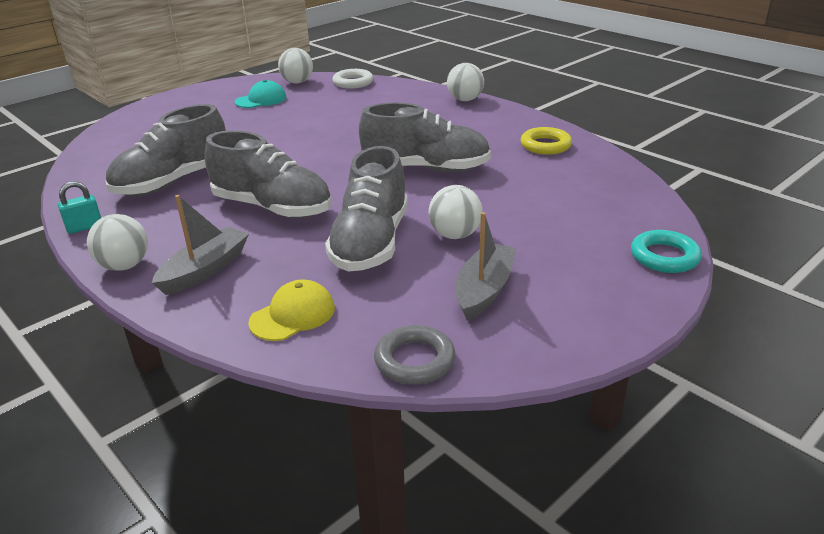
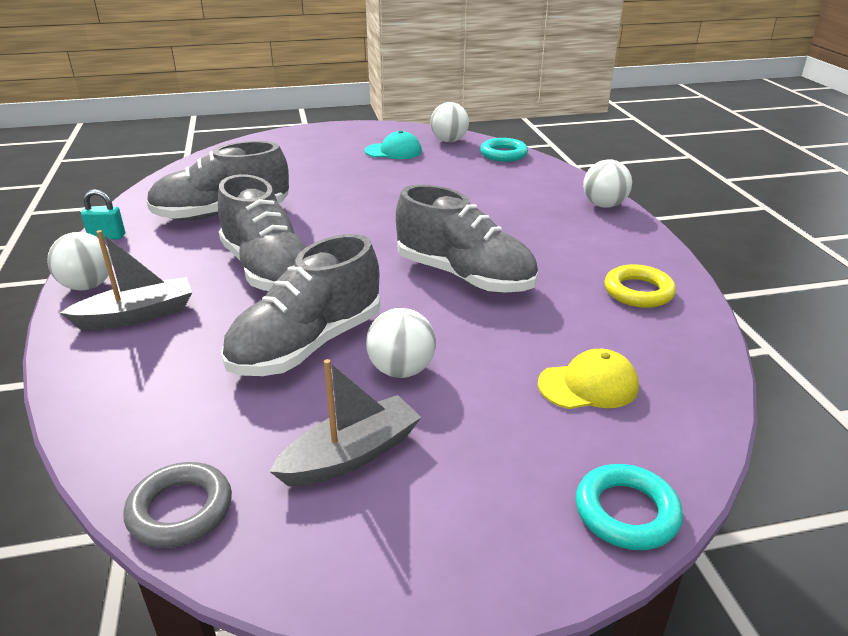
camera: 30 degrees right, 0 degrees up
(293, 315) = (144, 398): yellow cap -> yellow cap (588, 385)
(353, 82) = (503, 154): white ring -> turquoise ring

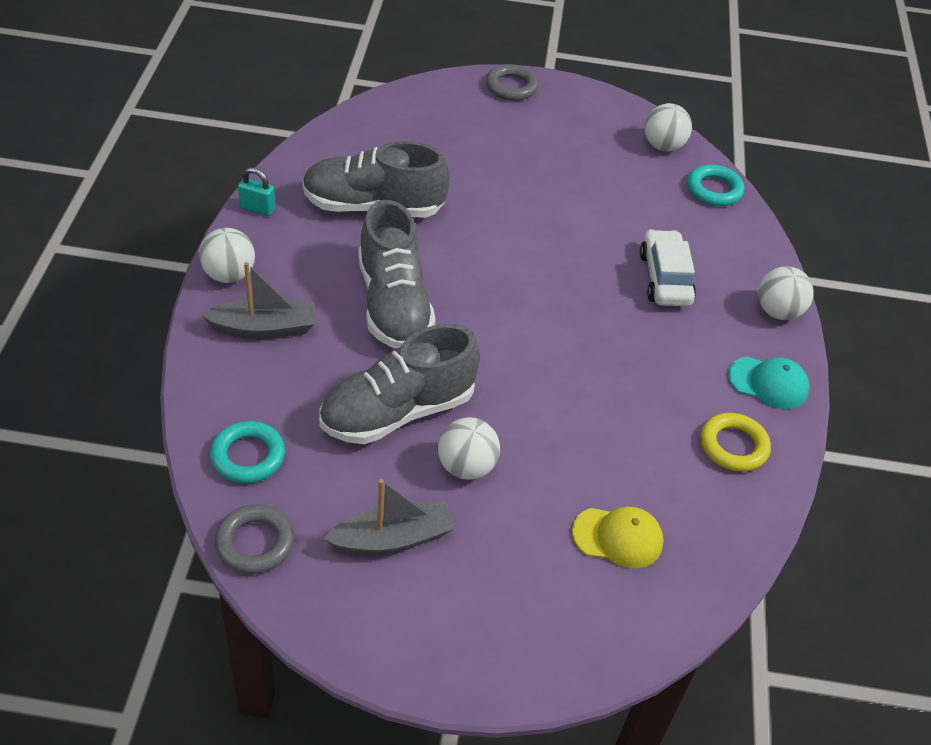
camera: 15 degrees right, 15 degrees up
(311, 133) = (511, 87): none -> grey ring
(393, 151) = (590, 148): turquoise cap -> turquoise cap (768, 383)
(464, 276) = (574, 371): grey shoe -> none
(501, 205) = (664, 278): none -> white car
(626, 512) = (576, 662): turquoise ring -> turquoise ring (248, 456)

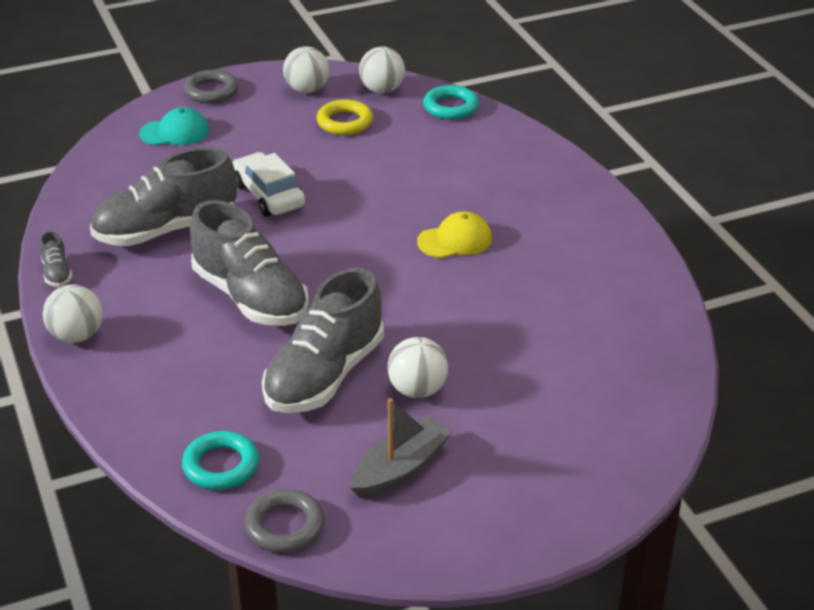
camera: 25 degrees left, 10 degrees down
(257, 208) = (57, 273): turquoise padlock -> grey shoe
(264, 328) = (148, 363): grey boat -> none
(618, 537) = (580, 385): yellow cap -> yellow cap (455, 240)
(664, 278) = (464, 187): white car -> white car (268, 195)
(733, 446) = (615, 283): yellow ring -> yellow ring (344, 122)
(768, 383) = (605, 229): turquoise cap -> turquoise cap (175, 132)
(778, 311) = (572, 176): white ball -> white ball (307, 89)

